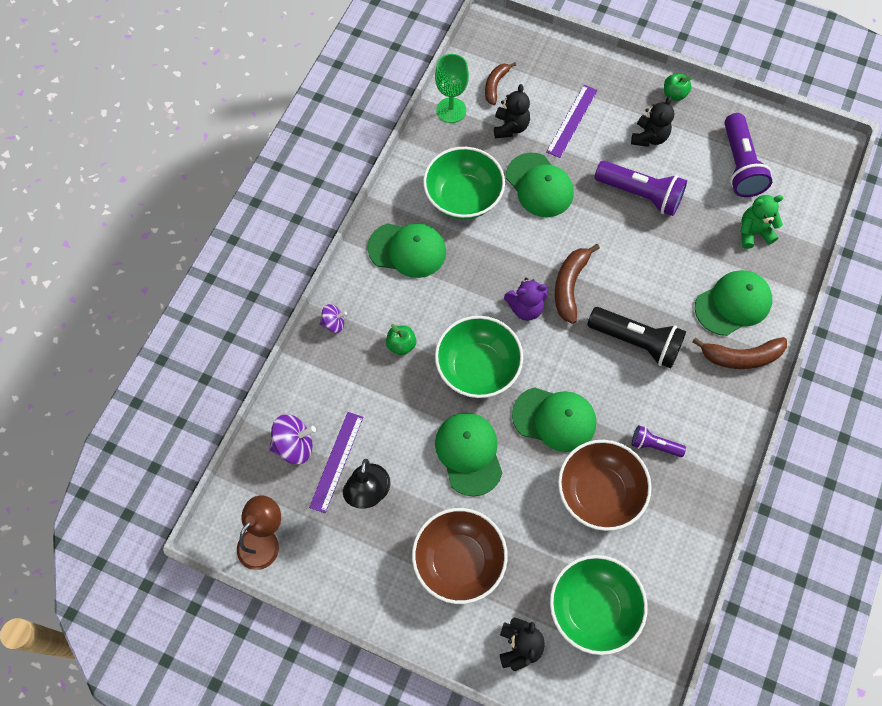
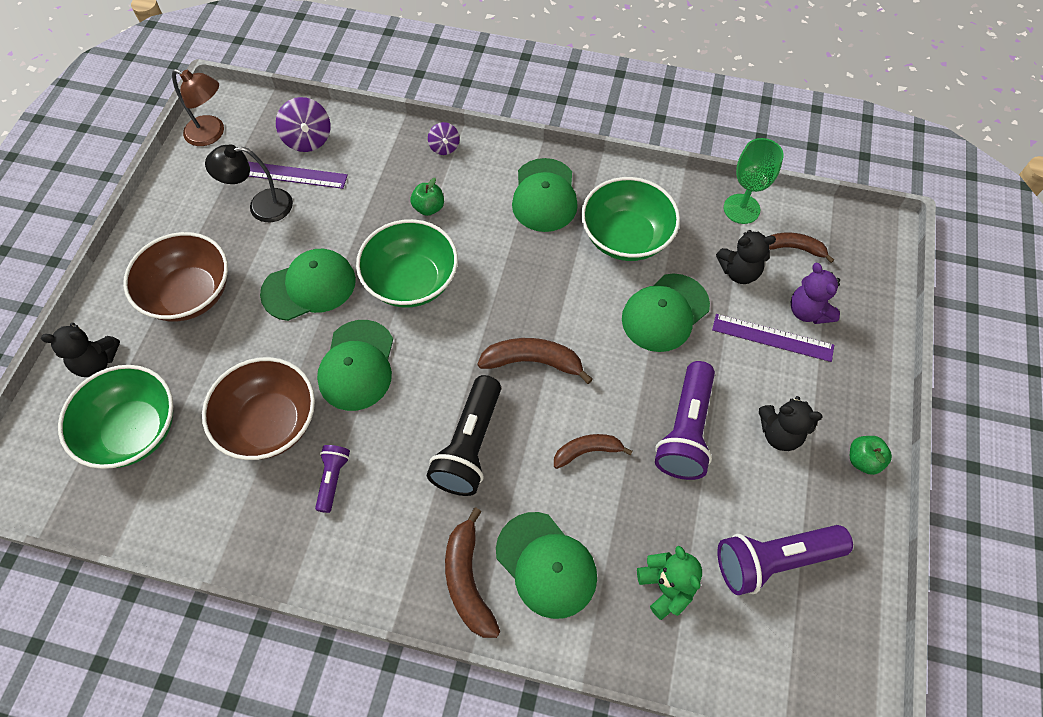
camera: 80 degrees right, 5 degrees down
(525, 308) = (494, 318): purple teddy bear -> purple teddy bear (808, 311)
(650, 261) = (587, 451): none -> brown banana

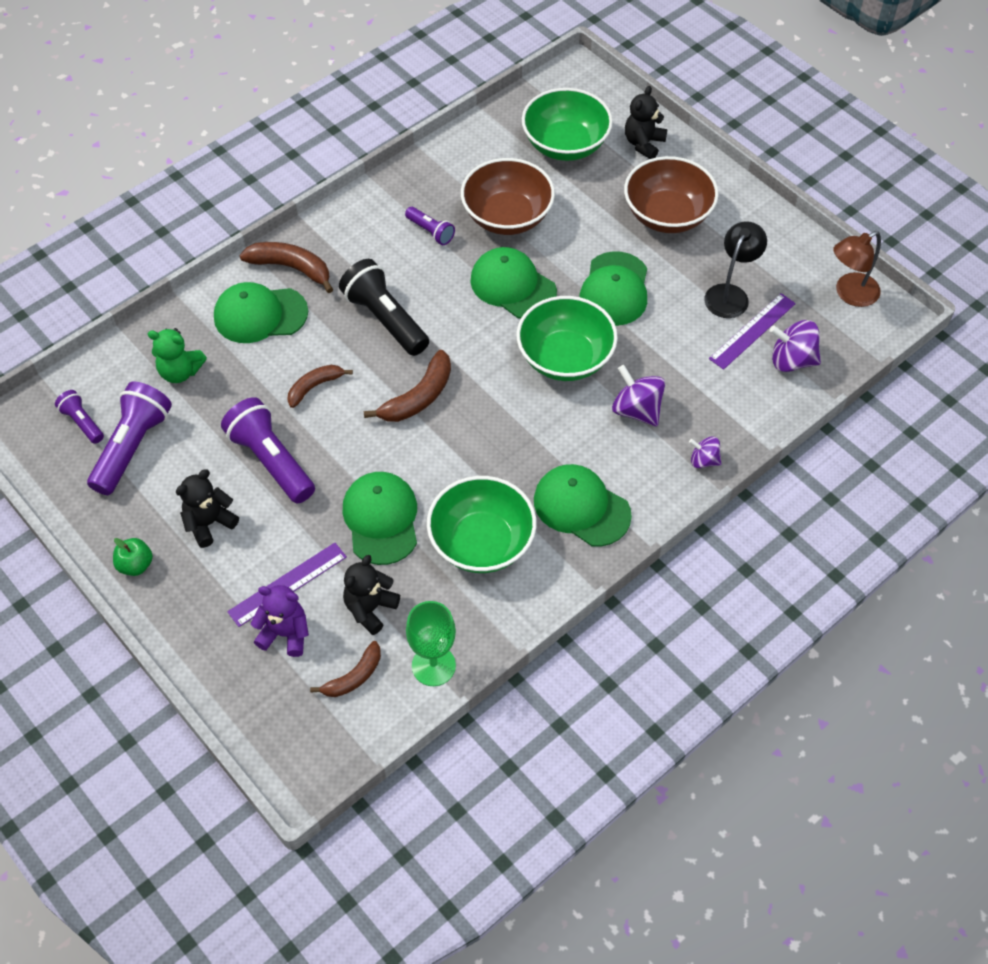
camera: 125 degrees right, 5 degrees down
(429, 208) = (636, 410): green apple -> purple spinning top
(587, 451) = (314, 387): brown banana -> brown banana turned 150 degrees counterclockwise
(792, 633) = (82, 422): none -> purple flashlight

